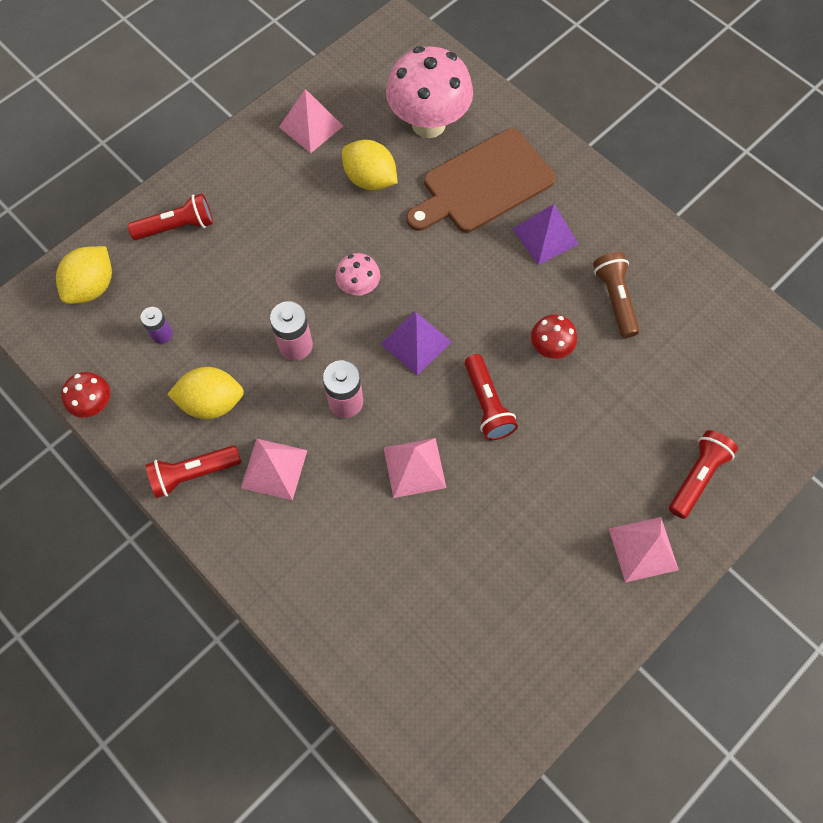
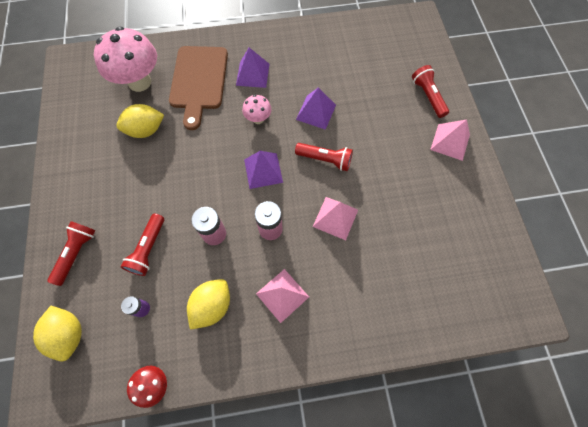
camera: 55 degrees left, 0 degrees up
(193, 474) = (250, 347): red flashlight -> red flashlight (148, 249)
(311, 126) = (83, 138): pink pyramid -> none
(359, 287) = (206, 177): pink mushroom -> pink mushroom (258, 119)
(550, 348) = (316, 112): red mushroom -> purple pyramid
(615, 299) = (311, 68): brown flashlight -> none

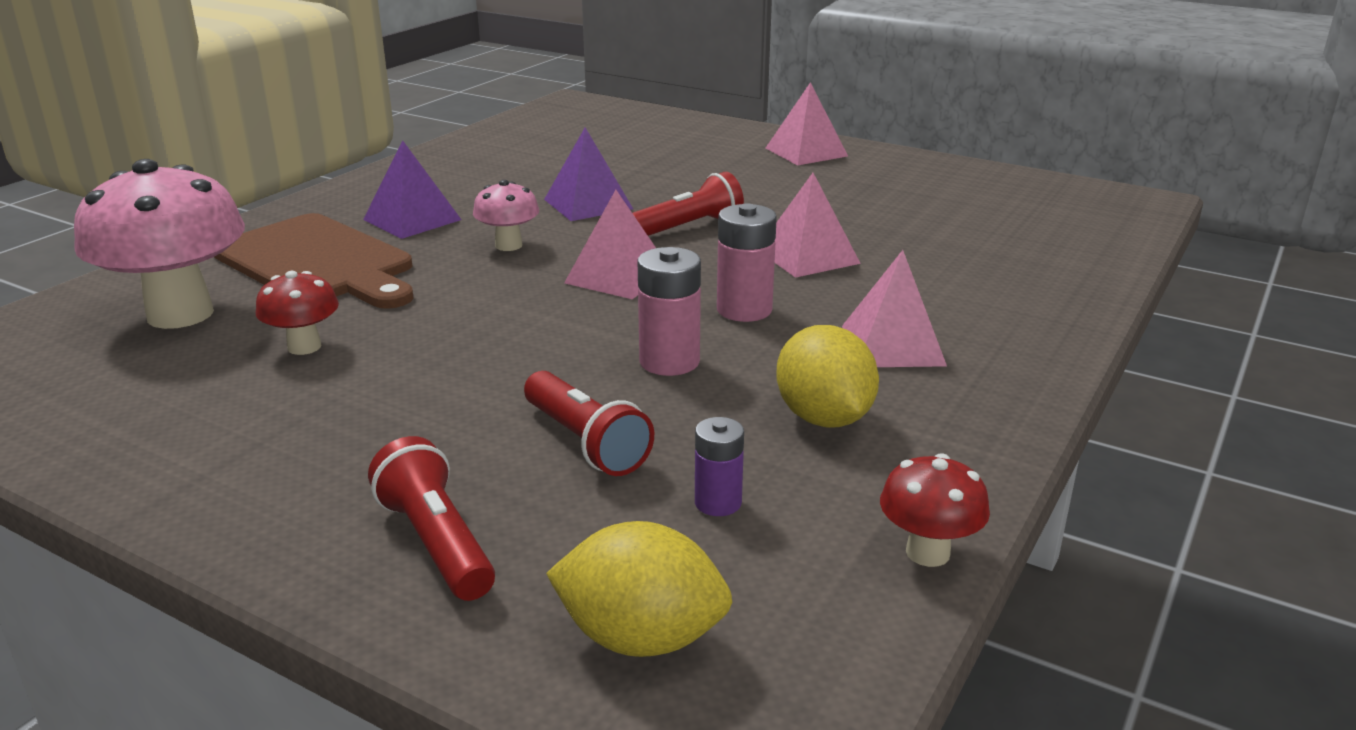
camera: 50 degrees left, 40 degrees down
(146, 130) = (304, 347): yellow lemon -> red mushroom
(263, 171) = (618, 276): purple pyramid -> pink pyramid
(427, 96) = (709, 138): red flashlight -> none

